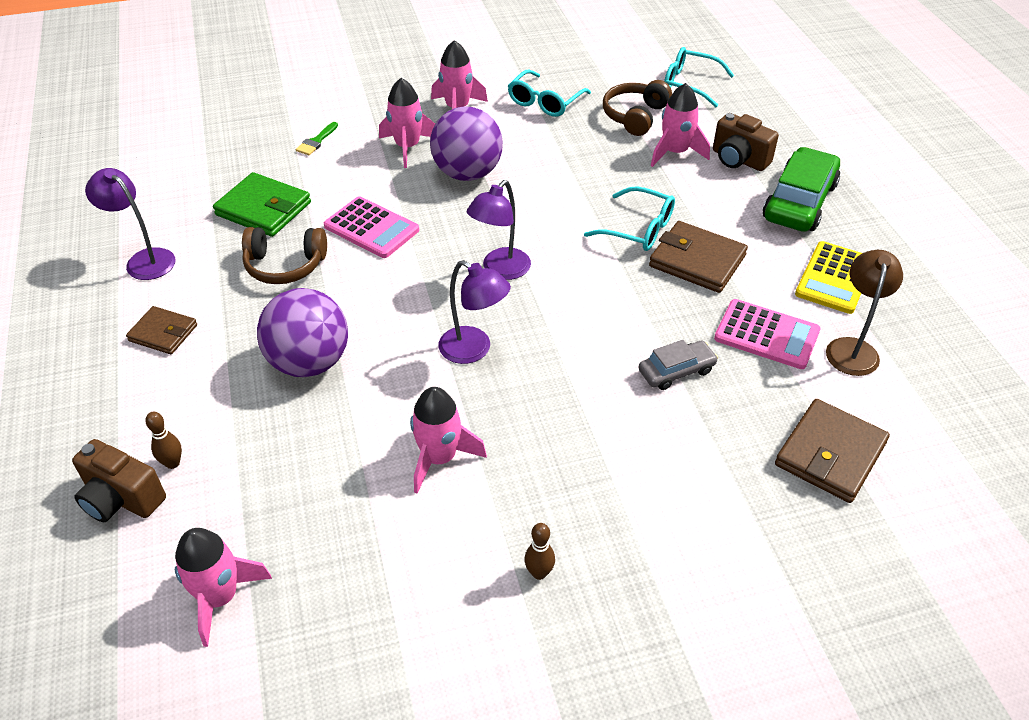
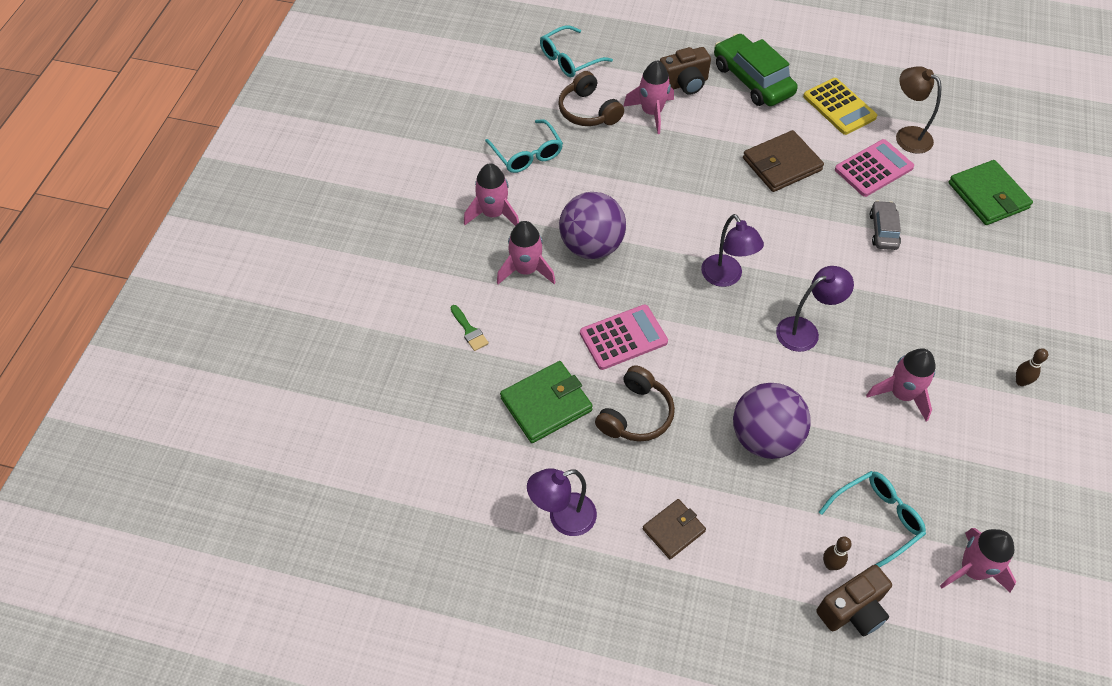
camera: 60 degrees left, 10 degrees up
(638, 229) = (728, 177): turquoise glasses -> turquoise glasses (877, 520)
(830, 454) = (988, 196): brown wallet -> green wallet

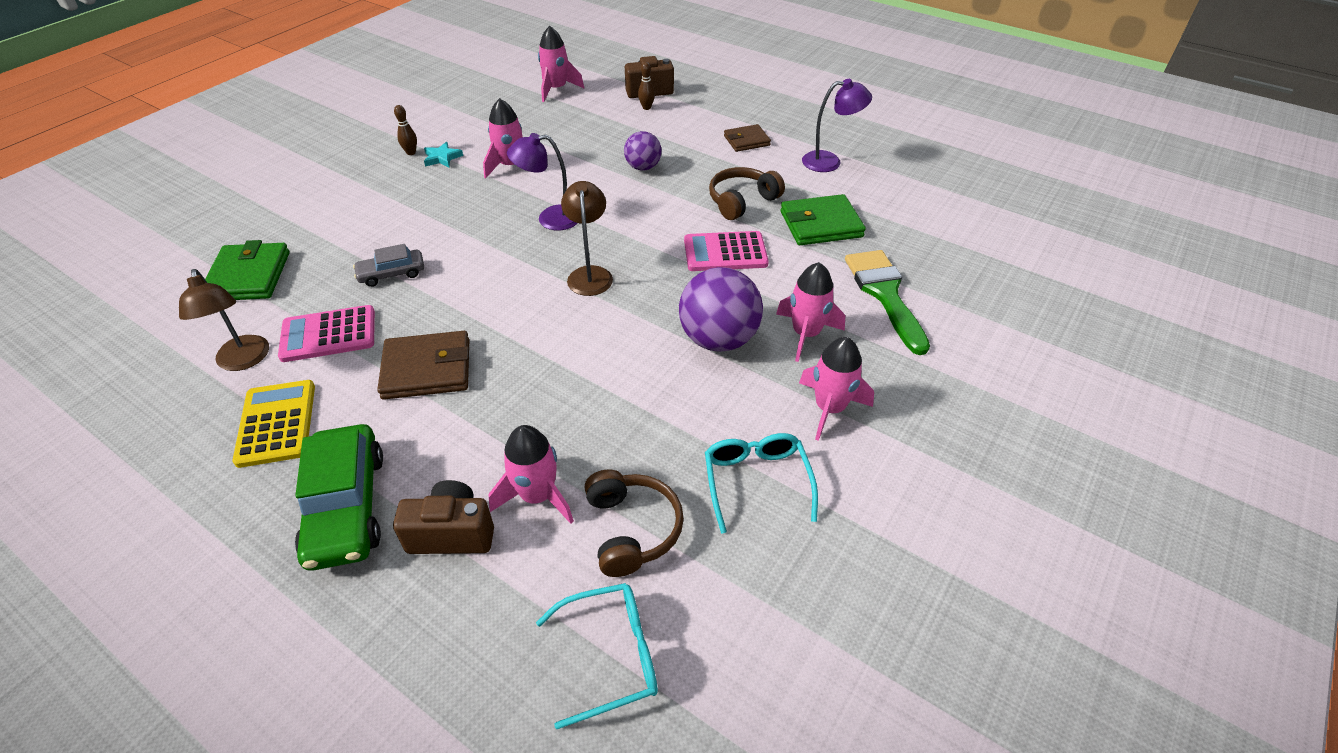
camera: 160 degrees left, 10 degrees down
(469, 331) = (884, 294): green brush -> green brush, size x2.24
(726, 277) = (590, 274): purple lamp -> brown lamp
(764, 438) = (643, 167): purple ball -> purple ball, size x0.59
(877, 520) = (597, 117): turquoise glasses -> none
(883, 230) = (392, 273): grey car -> grey car turned 45 degrees clockwise
(981, 384) = (442, 158): none -> turquoise star

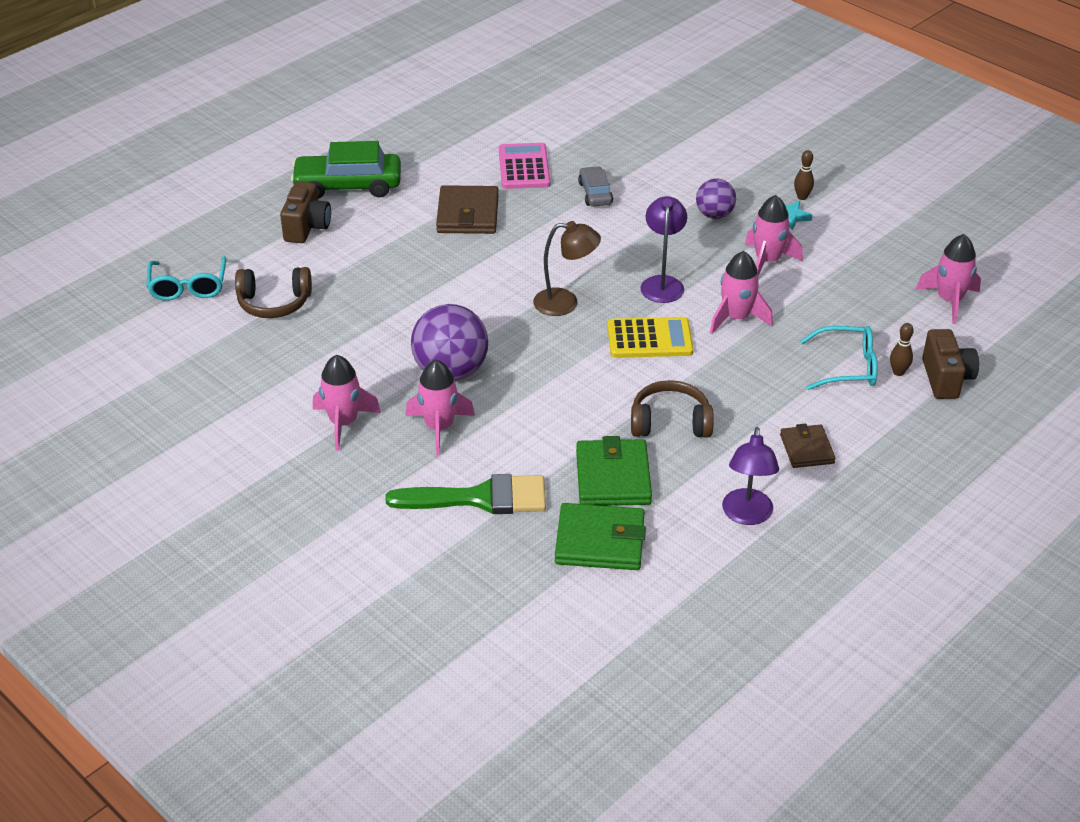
camera: 100 degrees right, 5 degrees down
(244, 361) = (505, 133): brown lamp -> none
(248, 276) = (610, 125): green wallet -> green wallet (600, 541)
(276, 423) = (435, 153): yellow calculator -> yellow calculator (649, 339)
(537, 496) = (321, 263): pink rocket -> pink rocket (736, 318)
(643, 167) = (753, 355): purple ball -> purple ball (714, 215)
(725, 252) = (578, 395): pink calculator -> none
(742, 201) = (670, 422): brown headphones -> brown headphones turned 60 degrees counterclockwise
(756, 481) = (288, 368): turquoise glasses -> turquoise glasses (847, 367)

